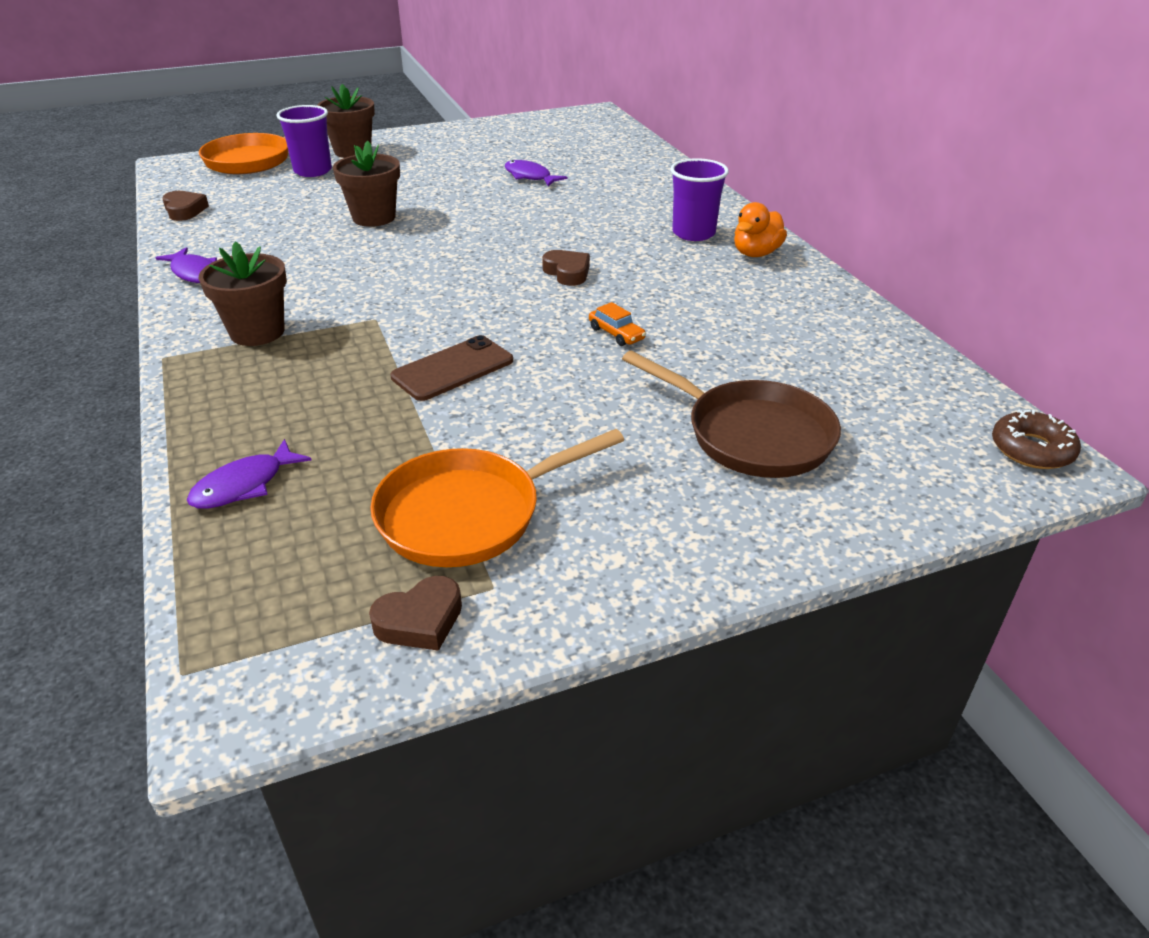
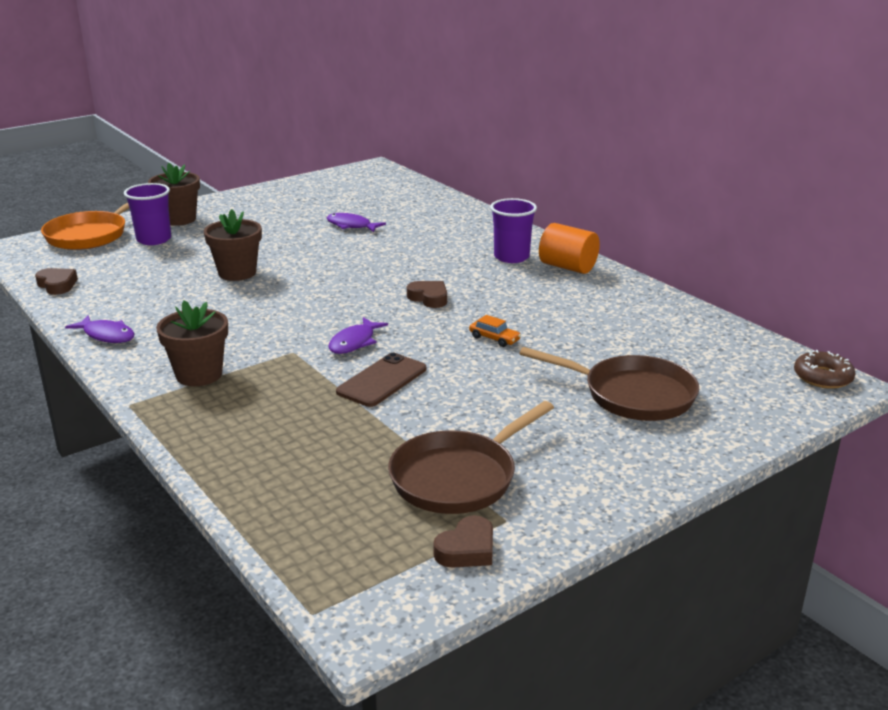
camera: 15 degrees left, 10 degrees down
(244, 485) = (270, 485): purple fish -> purple fish (354, 342)
(469, 514) = (459, 477): orange pan -> brown pan
(756, 253) = (568, 267): orange duck -> orange cylinder

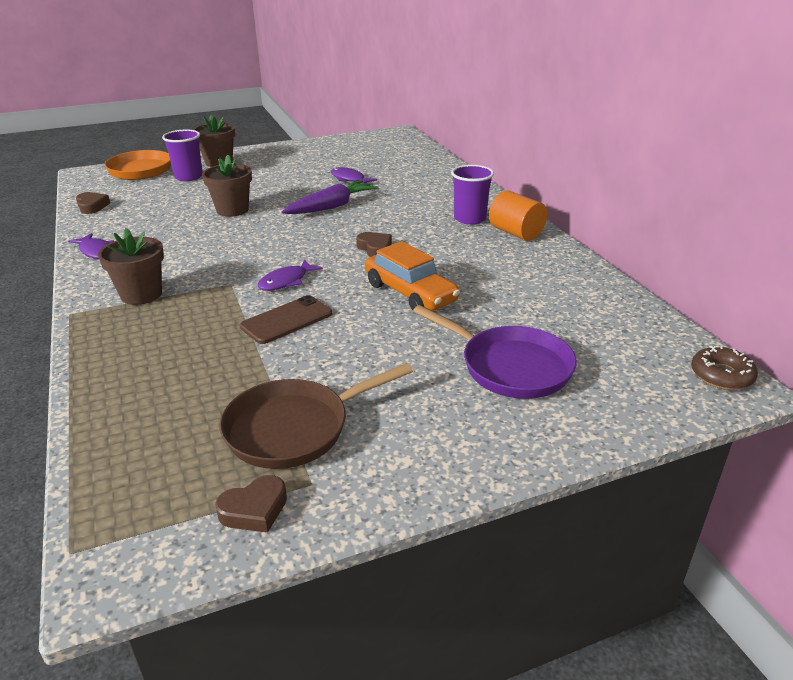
camera: 15 degrees right, 5 degrees up
(351, 258) = (331, 207): none -> purple carrot
(494, 339) = (410, 293): orange car -> orange car, size x2.21
(631, 395) = (509, 366): brown pan -> purple pan

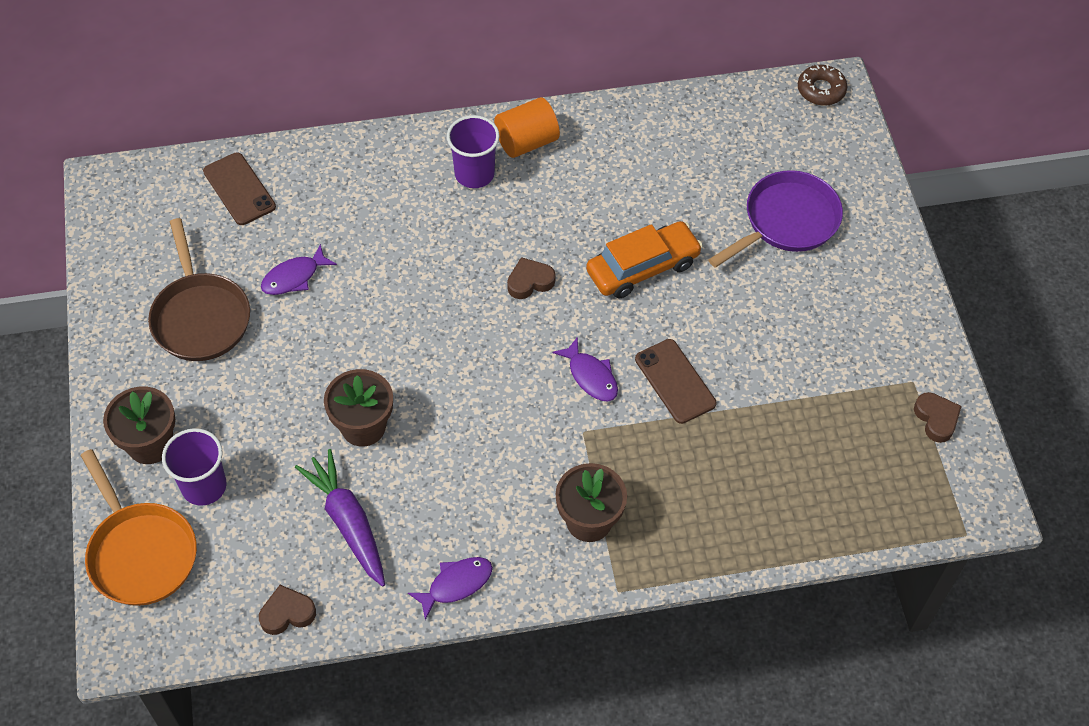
camera: 80 degrees left, 25 degrees up
(295, 428) = (848, 387): brown pan -> brown pan (200, 316)
(331, 207) = (390, 310): purple carrot -> purple carrot (348, 522)
(412, 159) = (239, 189): none -> brown phone

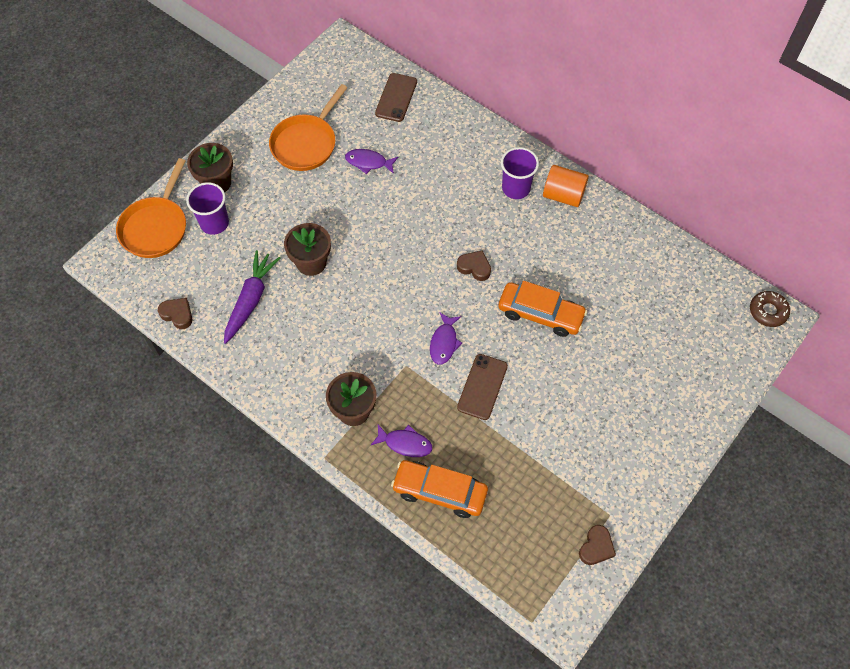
camera: 50 degrees right, 5 degrees up
(200, 316) = (306, 143): brown pan -> orange pan
(456, 584) = (259, 377): purple fish -> purple fish (405, 443)
(757, 510) = (439, 492): none -> orange car
(786, 222) = (651, 363): purple pan -> none

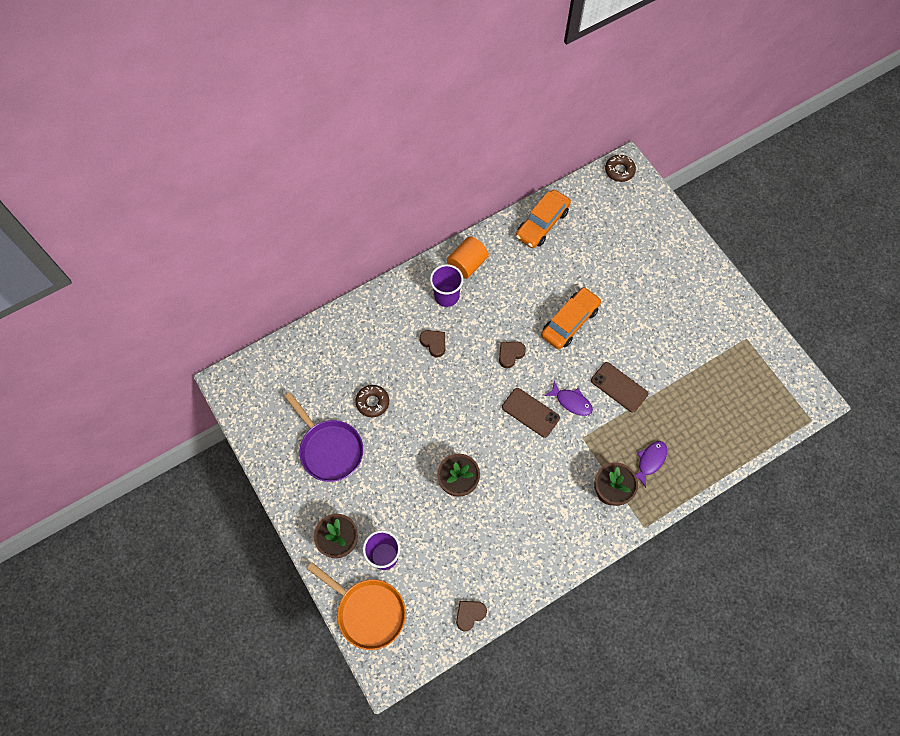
camera: 70 degrees left, 5 degrees up
(250, 300) = (477, 545): purple carrot -> none
(306, 143) = (329, 449): orange pan -> purple pan
(368, 162) = (372, 402): purple fish -> brown donut
(396, 97) = (312, 356): brown phone -> brown phone (530, 412)
(439, 492) = (697, 449): orange car -> orange car (542, 223)
(596, 547) = (768, 357): brown heart -> brown heart (434, 343)

